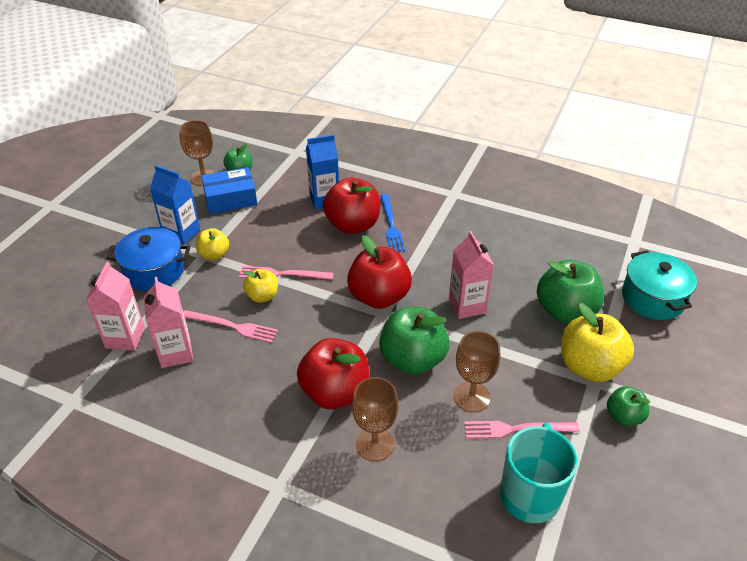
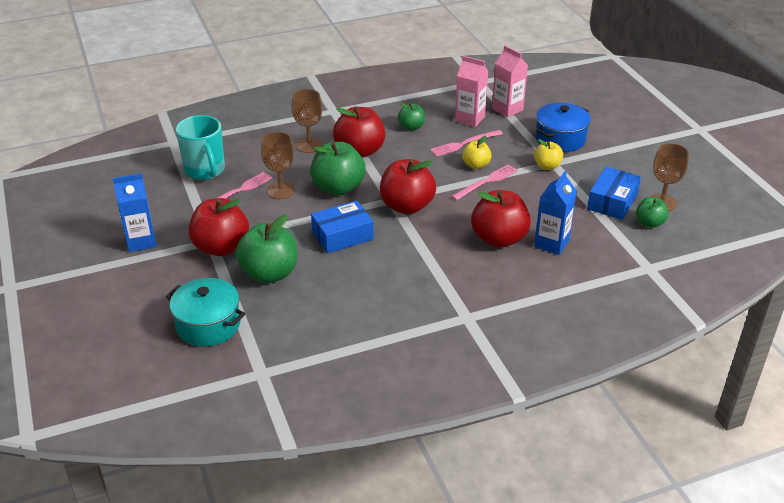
camera: 135 degrees right, 5 degrees down
(181, 233) = (592, 164): blue carton -> blue carton (141, 241)
(391, 225) = (473, 257): blue fork -> none
(467, 306) = (342, 235): pink carton -> blue box
(589, 366) = (221, 247): yellow apple -> red apple
(623, 416) = (177, 232): green apple -> green apple (411, 127)

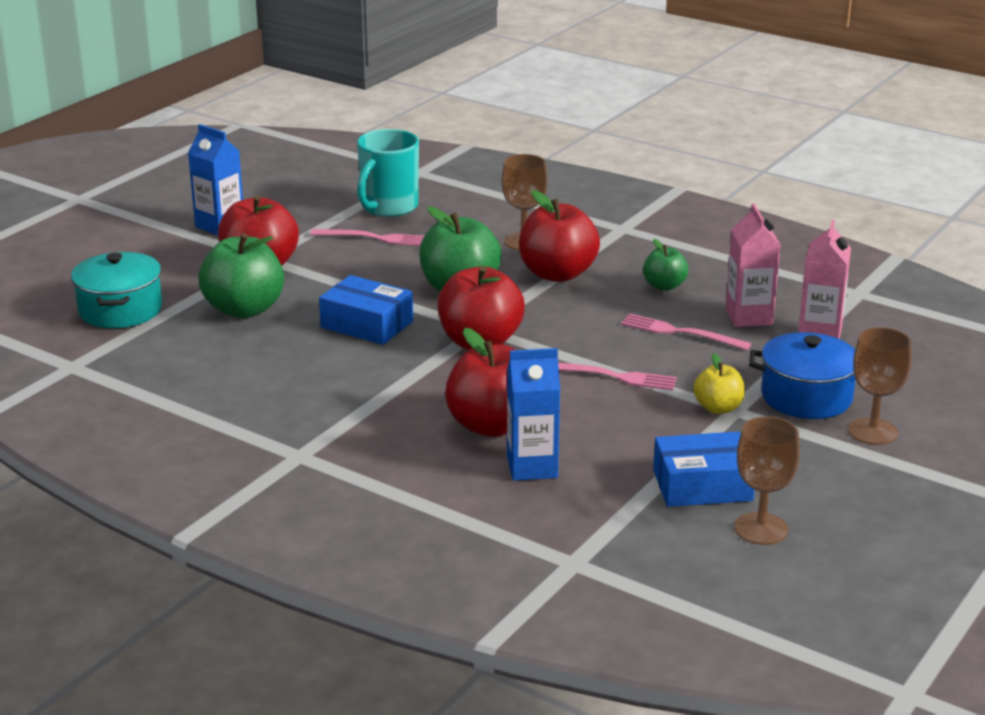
camera: 55 degrees right, 10 degrees down
(281, 191) = (407, 259): brown goblet -> brown goblet (873, 431)
(476, 165) = (641, 357): yellow apple -> none
(649, 223) = (690, 532): green apple -> none

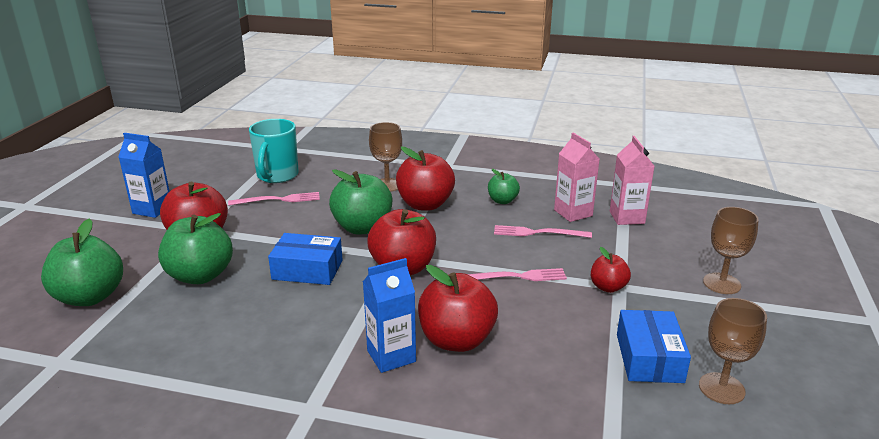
camera: 20 degrees left, 0 degrees up
(120, 310) = (90, 297): turquoise pot -> green apple
(532, 467) = (512, 372): blue carton -> blue carton (391, 356)
(702, 485) = (649, 358): blue box -> blue box turned 60 degrees counterclockwise
(718, 408) = (608, 287): yellow apple -> red apple
(806, 397) = (657, 266): blue pot -> none

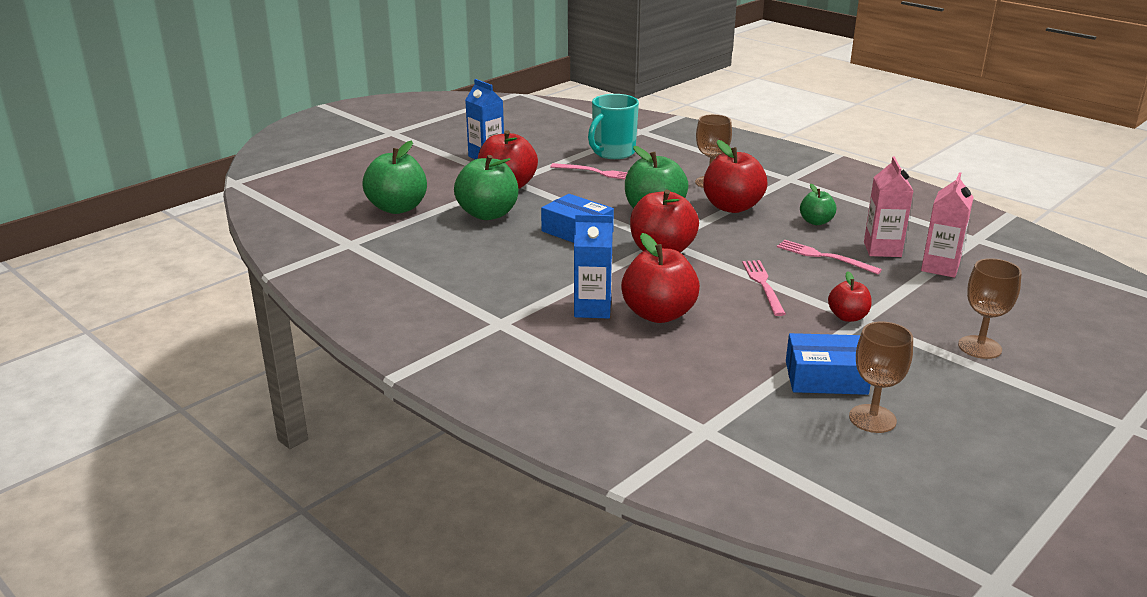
camera: 30 degrees right, 0 degrees up
(517, 277) = (763, 285): pink fork -> pink fork turned 120 degrees counterclockwise
(649, 358) = (826, 377): blue box -> blue box turned 60 degrees clockwise

